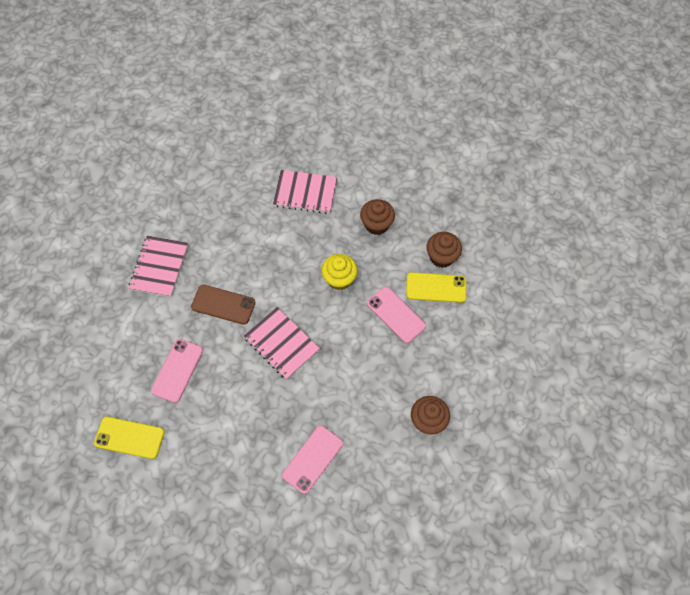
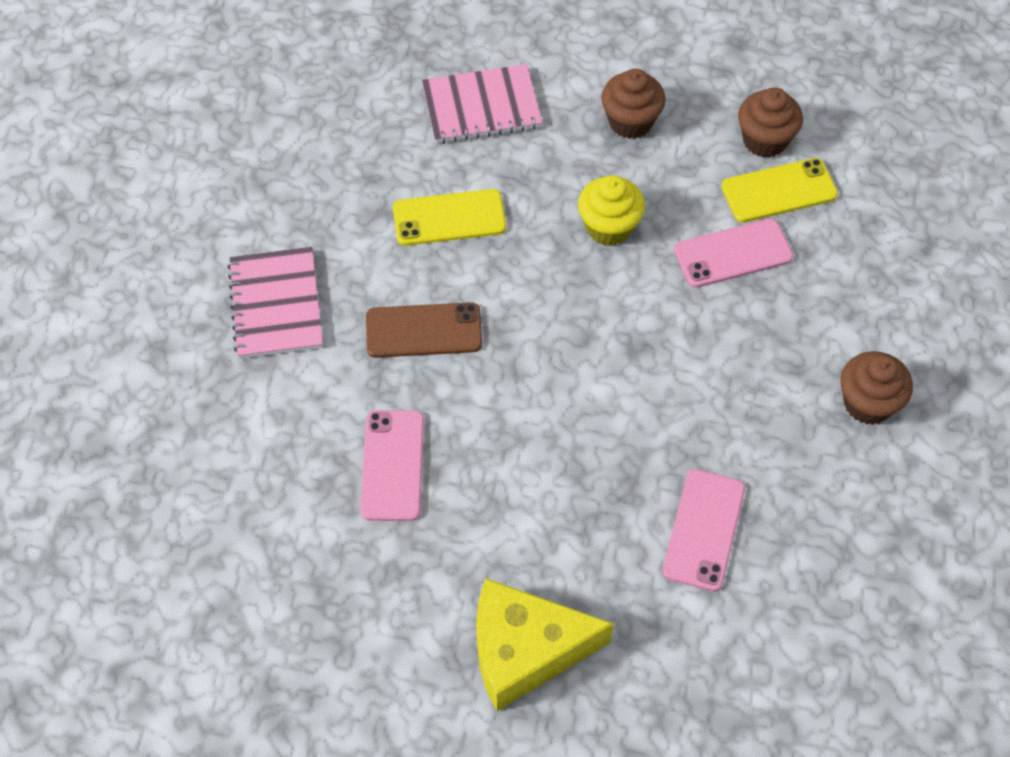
camera: 20 degrees left, 5 degrees down
(129, 437) = (358, 606): yellow phone -> yellow phone (449, 218)
(197, 489) = (525, 650): none -> yellow cheese
(281, 343) = (559, 361): pink notebook -> none
(396, 315) = (733, 254): pink phone -> pink phone turned 45 degrees counterclockwise

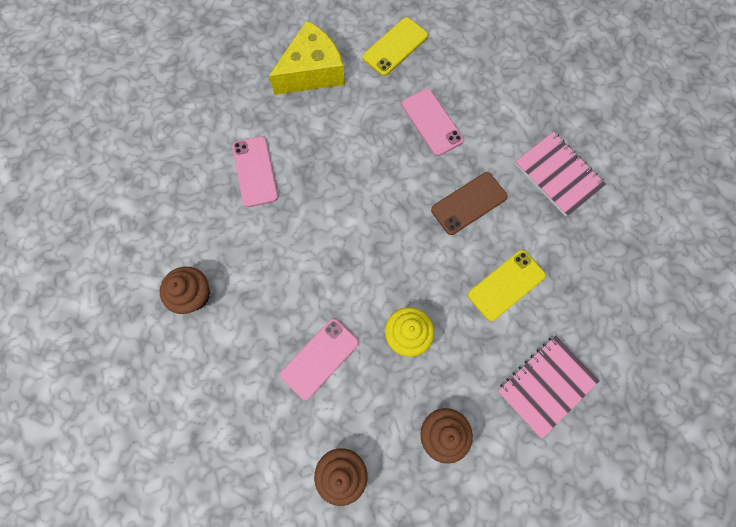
camera: 150 degrees right, 15 degrees up
(779, 190) = (313, 429): yellow phone -> yellow phone (395, 47)

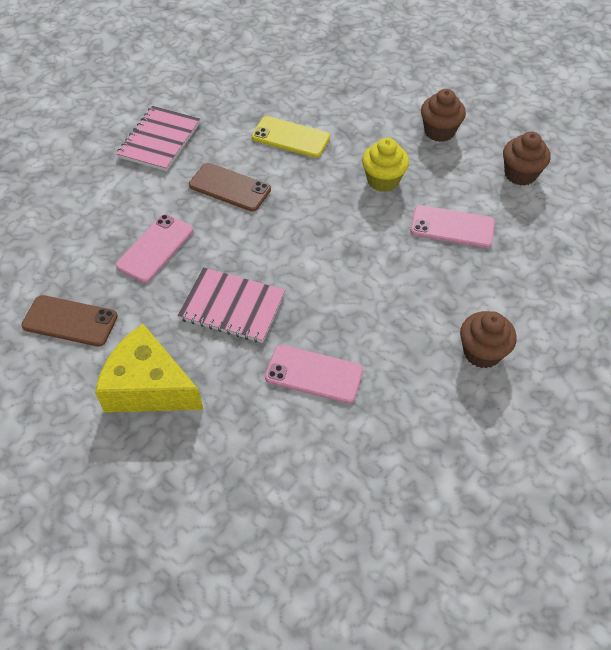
camera: 120 degrees left, 20 degrees down
(255, 171) = (314, 374): pink phone -> pink phone turned 60 degrees clockwise
(395, 47) = (70, 321): yellow phone -> brown phone
(546, 385) = (354, 90): pink notebook -> pink notebook (232, 306)

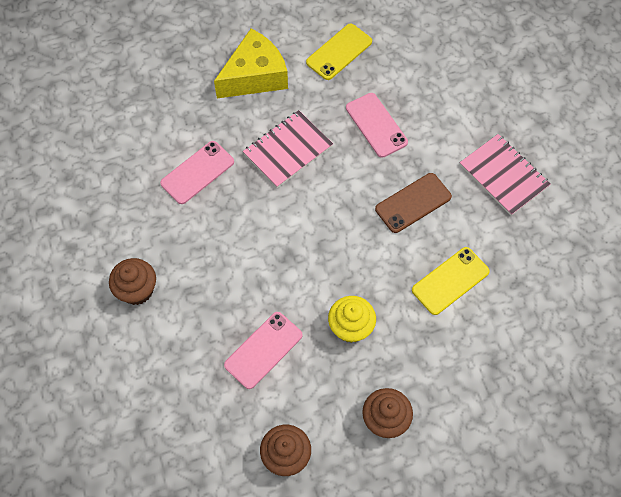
camera: 120 degrees right, 10 degrees up
(70, 321) = (339, 52): brown phone -> yellow phone

